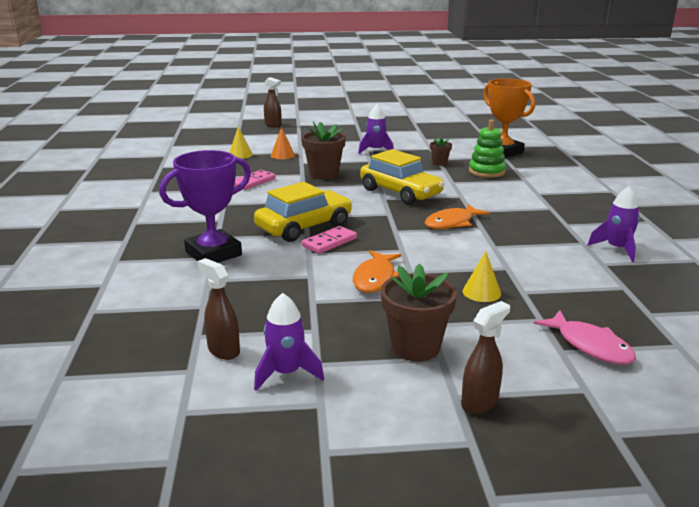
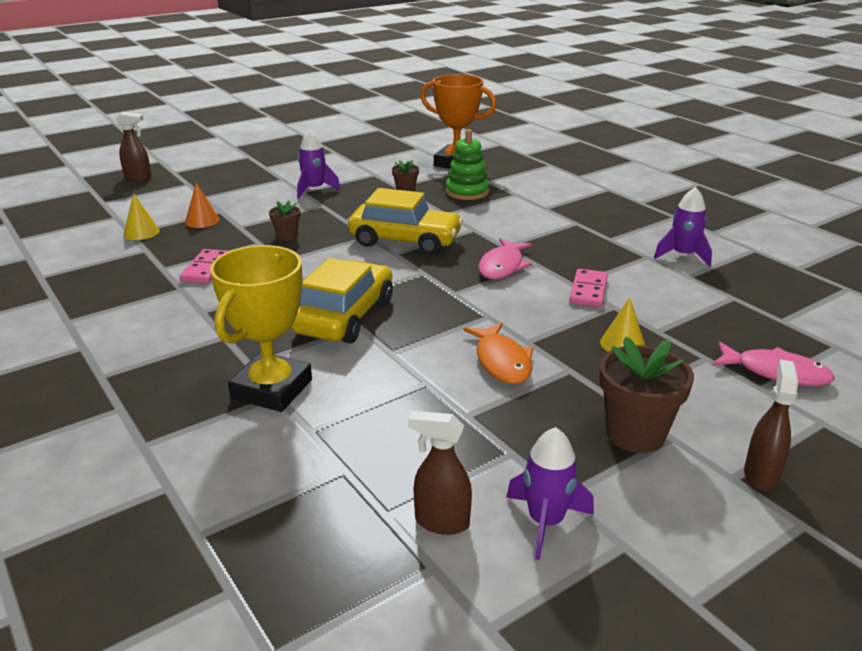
camera: 30 degrees left, 5 degrees up
(213, 253) = (271, 389): purple trophy -> yellow trophy
(324, 174) = (287, 236): brown flower pot -> brown flower pot, size x0.53
(329, 242) = (398, 329): pink domino -> pink domino (588, 291)
(452, 223) = (502, 266): orange fish -> pink fish

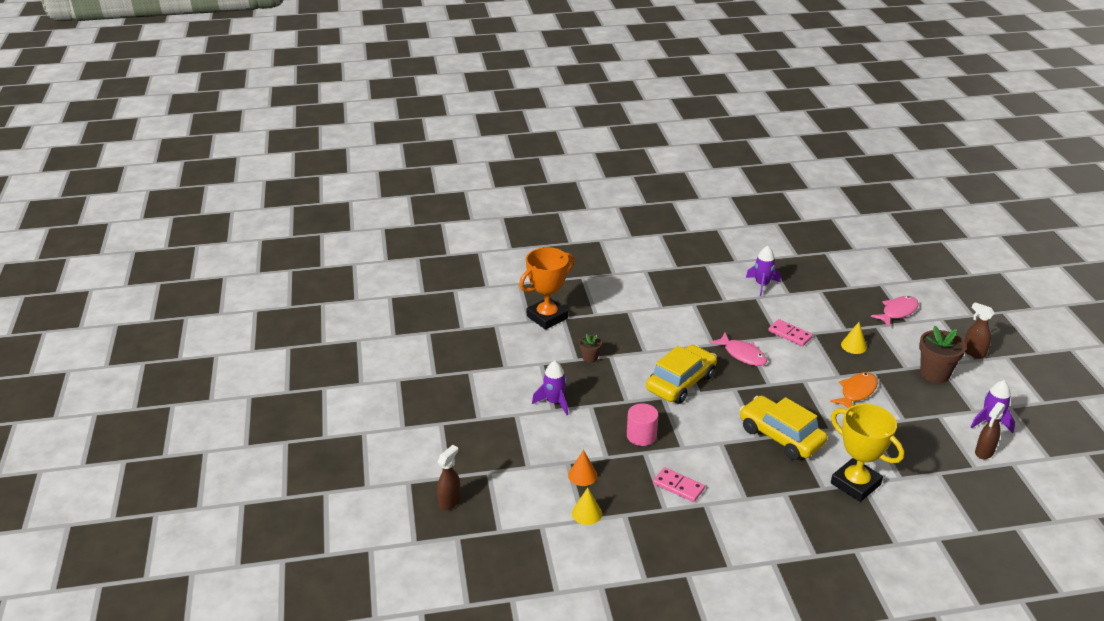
camera: 65 degrees left, 5 degrees up
(287, 236) = (641, 436): brown flower pot -> pink cylinder
(467, 192) = (610, 330): green stacking toy -> none
(502, 362) = (856, 392): orange fish -> orange fish turned 60 degrees counterclockwise

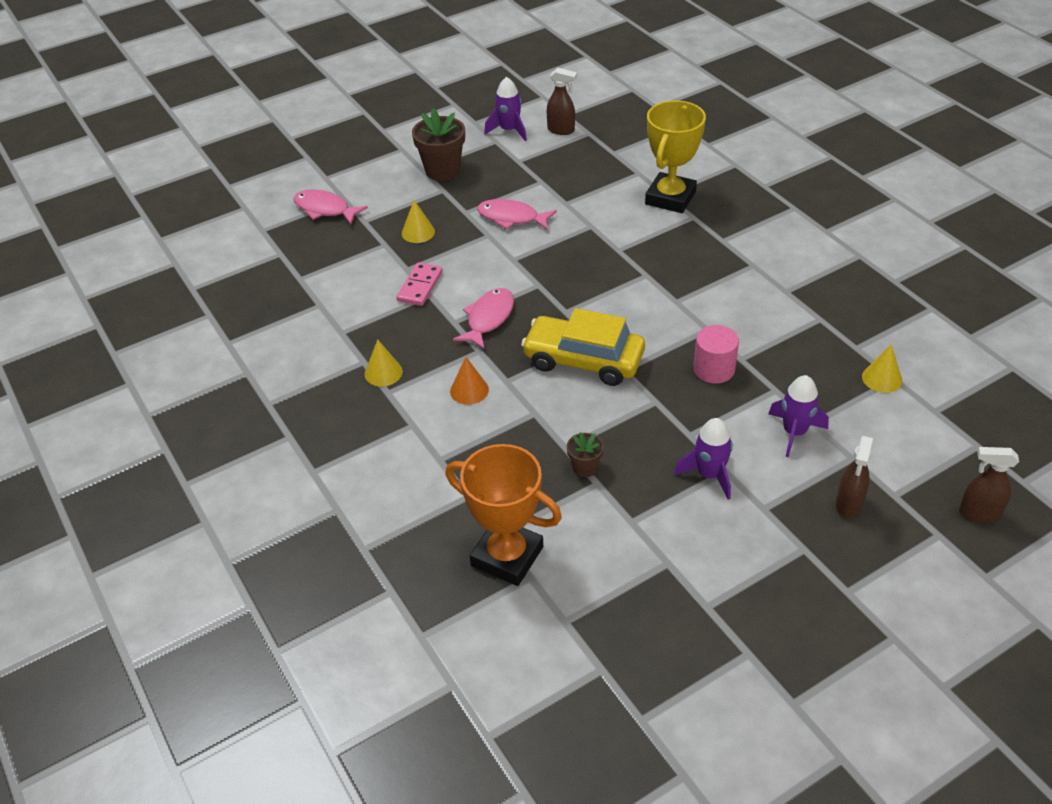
camera: 110 degrees left, 10 degrees up
(582, 475) = (825, 401): orange cone -> orange cone (469, 390)
(678, 486) = (776, 317): pink domino -> none
(711, 305) = (383, 372): none -> yellow cone
(762, 285) = (306, 333): purple rocket -> purple rocket (794, 432)
(780, 436) = (631, 259): yellow car -> none
(856, 392) = (511, 218): orange fish -> pink fish
(973, 352) = (386, 150): brown spray bottle -> brown spray bottle (848, 505)

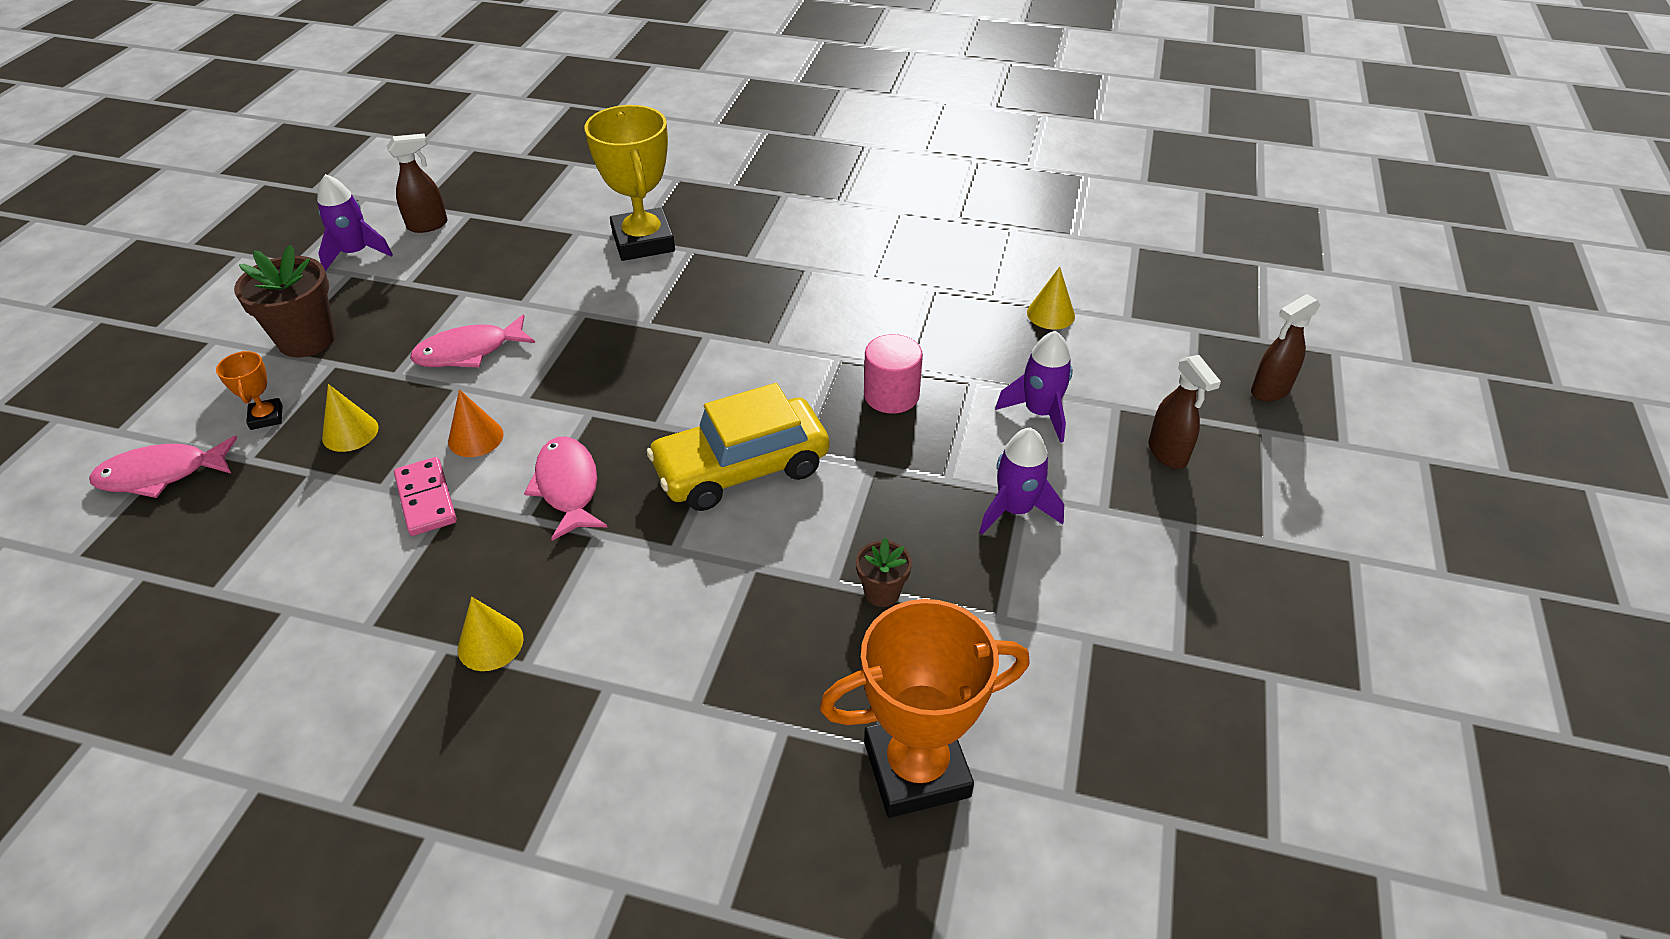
camera: 45 degrees left, 0 degrees up
(390, 204) = (266, 417): none -> orange trophy
(469, 390) = (638, 591): orange cone -> orange cone (475, 438)

